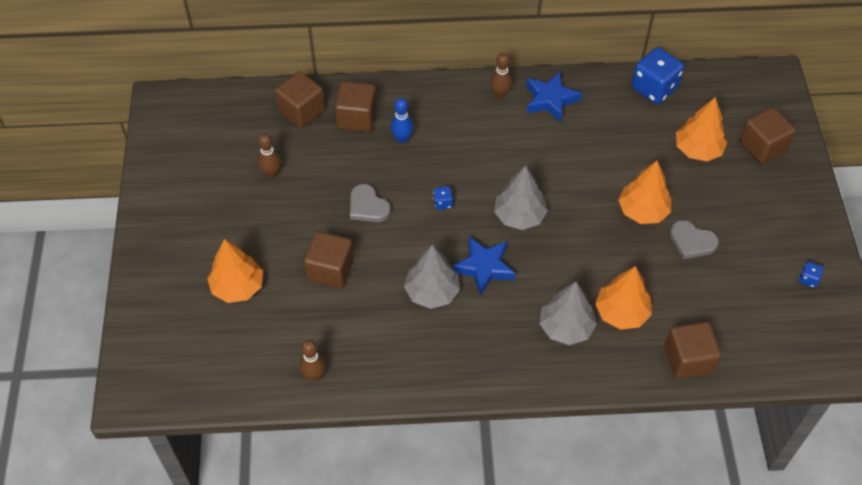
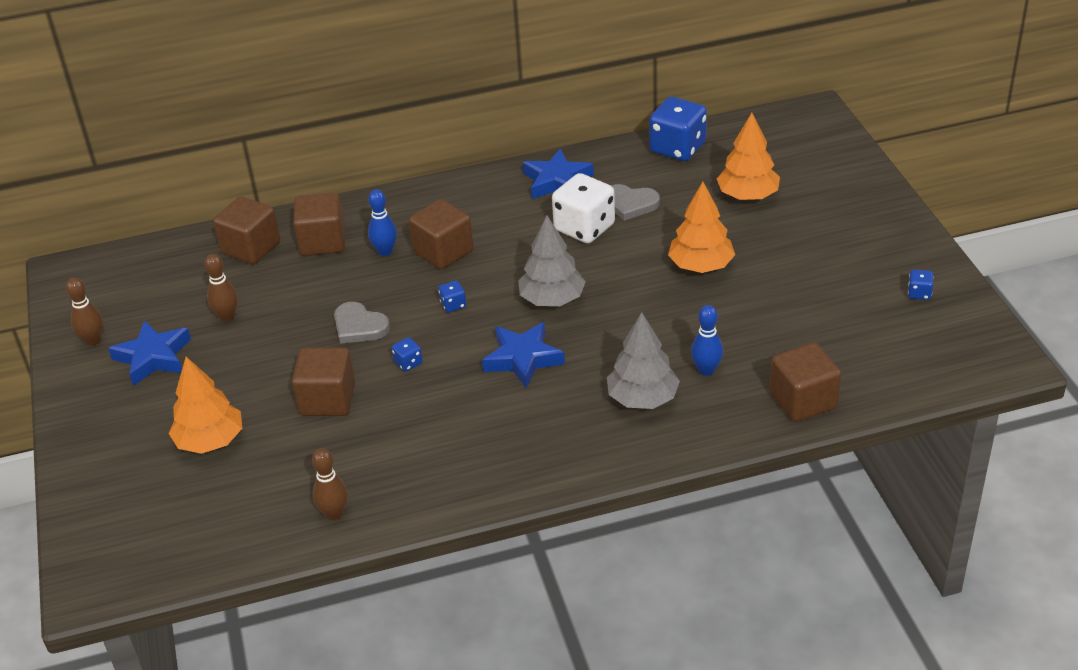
camera: 10 degrees left, 15 degrees down
(210, 199) = (153, 357): none -> blue star
(397, 250) = (408, 363): none -> blue dice
(432, 292) = (464, 396): grey tree -> none
(500, 94) = (494, 187): brown bowling pin -> brown bowling pin (93, 340)
(561, 151) = (584, 228): none -> white dice
(621, 312) = (706, 370): orange tree -> blue bowling pin
(692, 241) = (769, 284): grey heart -> grey heart (630, 204)
(762, 146) = (822, 179): brown cube -> brown cube (443, 252)

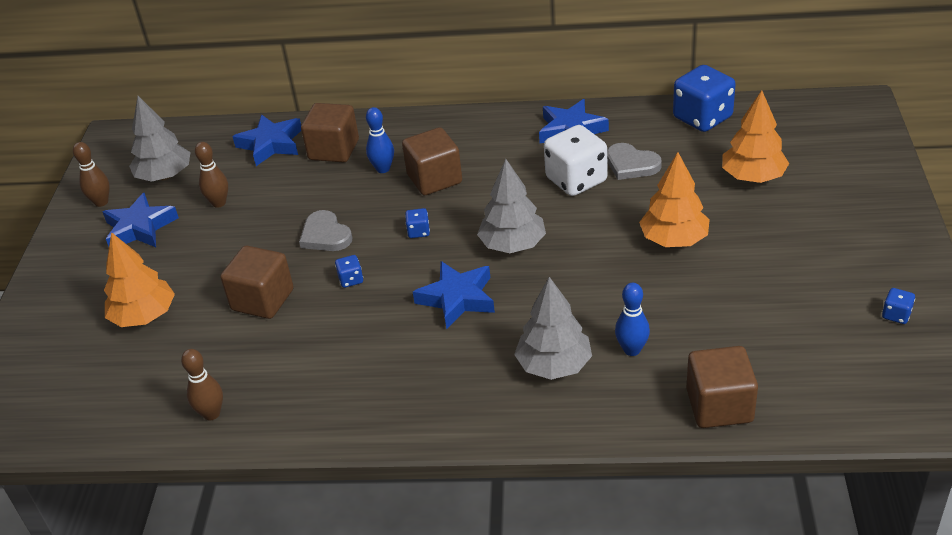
camera: 20 degrees right, 0 degrees up
(150, 301) = (165, 176): none -> grey tree
(251, 248) = (271, 144): brown cube -> blue star

